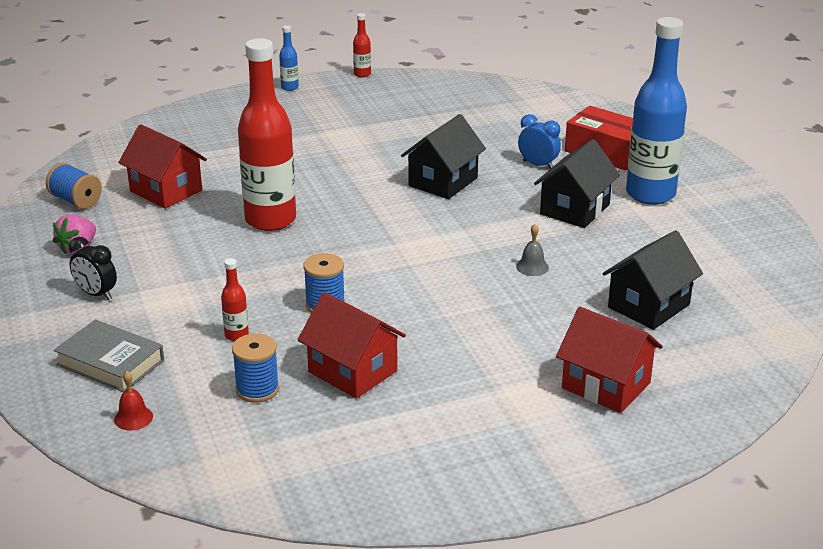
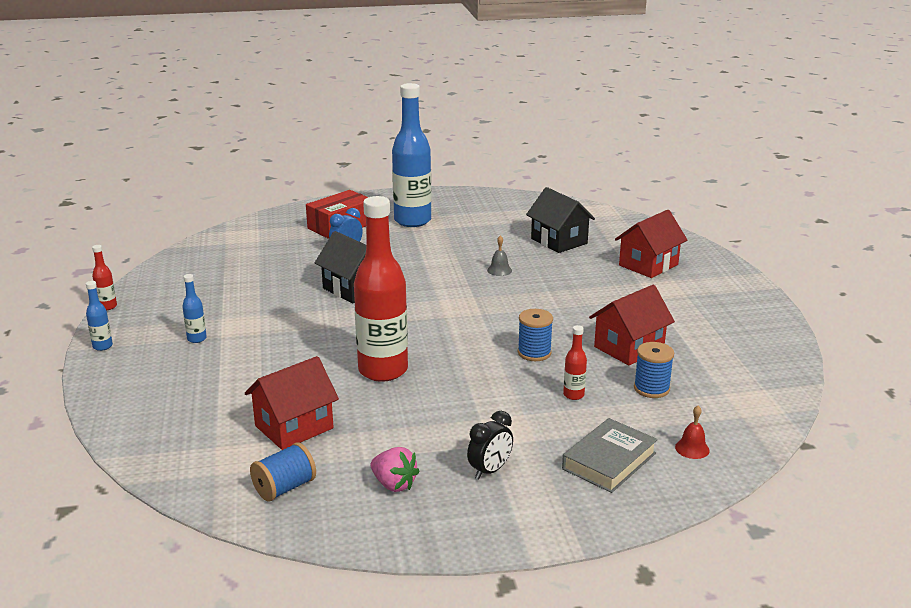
camera: 80 degrees left, 5 degrees down
(312, 123) = (197, 339): none -> blue bottle
(574, 209) = (423, 247): black house -> none

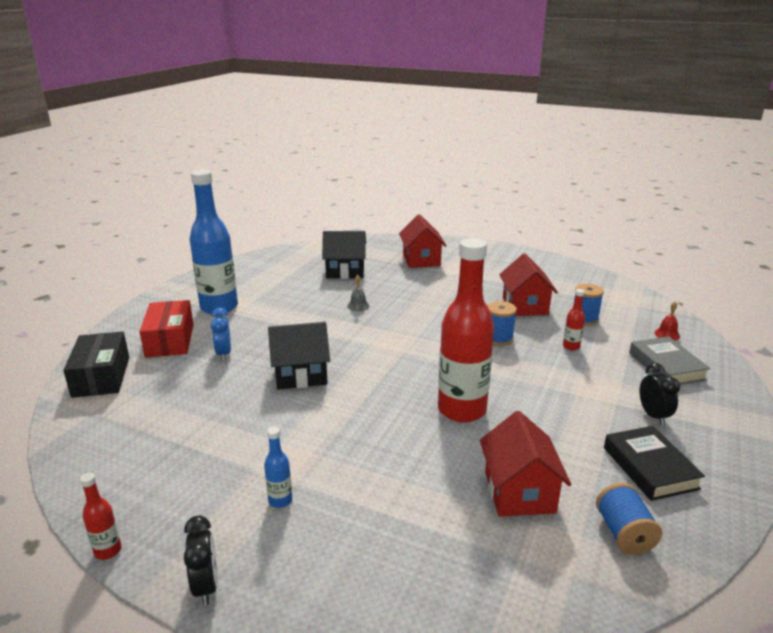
camera: 55 degrees left, 0 degrees up
(102, 346) = (206, 586): blue bottle -> black clock
(267, 227) = (101, 376): none -> black box
(394, 484) = (650, 468): pink strawberry -> black book

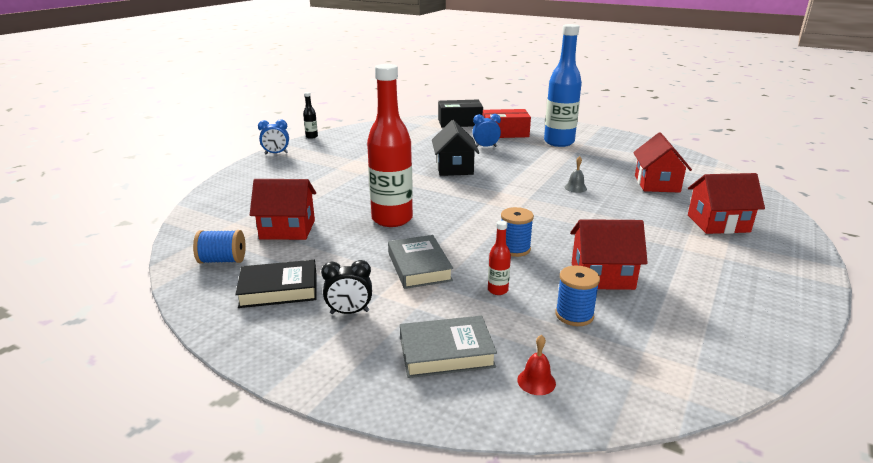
camera: 95 degrees right, 0 degrees up
(108, 551) = (311, 136): red bottle -> black bottle
(206, 586) = (276, 153): black clock -> blue clock
(280, 500) = (324, 165): blue bottle -> none
(345, 271) = (657, 184): black house -> red house
(556, 385) = (419, 267): none -> grey book

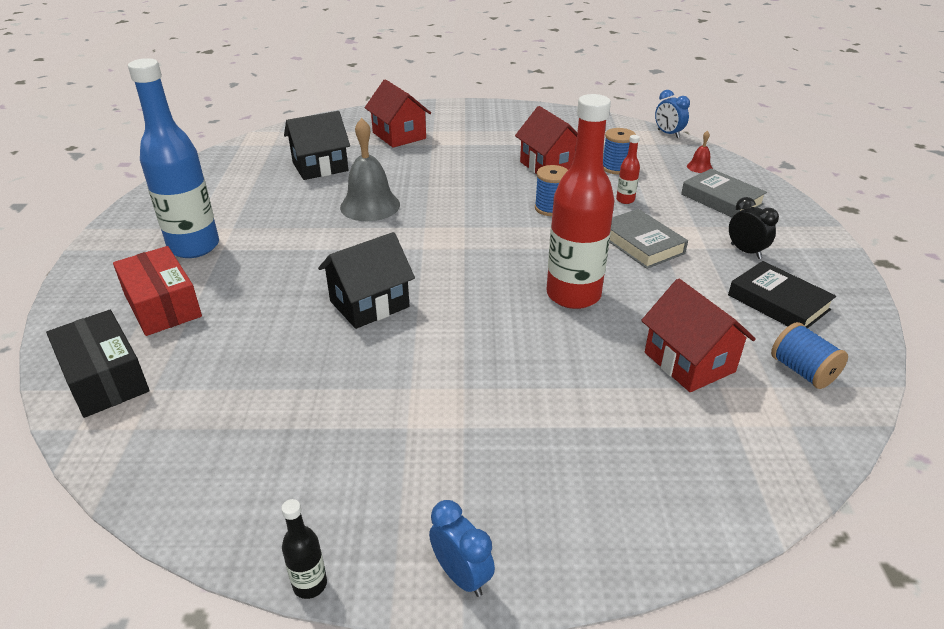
camera: 120 degrees left, 10 degrees up
(419, 267) = (641, 244): grey book -> grey book turned 75 degrees counterclockwise
(485, 147) = (251, 304): blue clock -> blue clock (668, 134)
(575, 188) = (370, 206): grey bell -> grey bell, size x2.17
(657, 184) = (320, 167): red house -> black house

